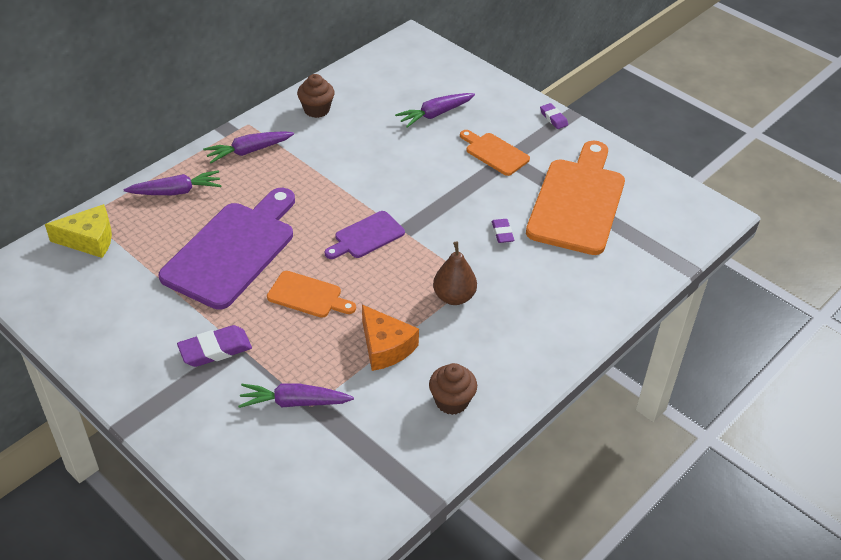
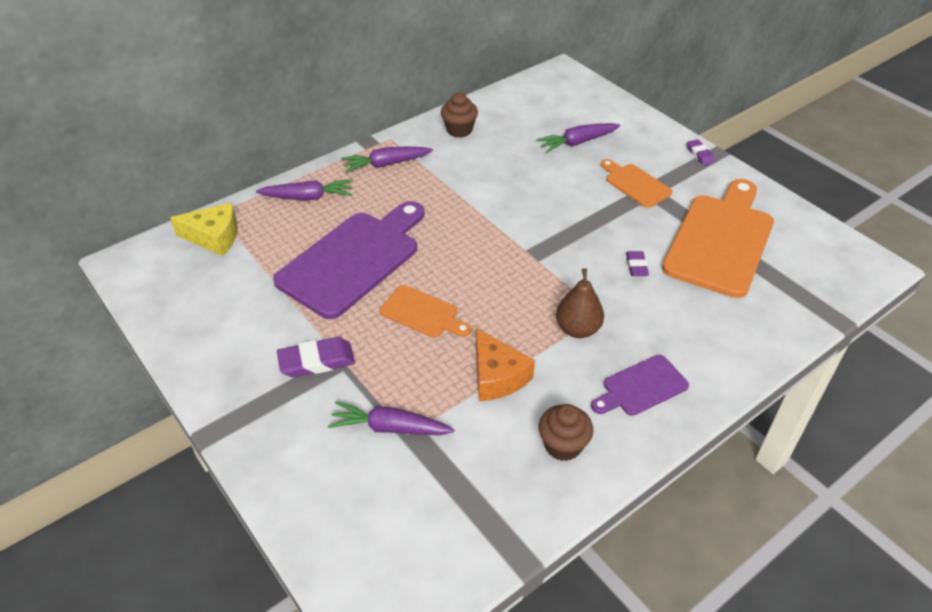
camera: 10 degrees right, 0 degrees up
(366, 236) = (492, 257): purple cutting board -> purple cutting board (641, 387)

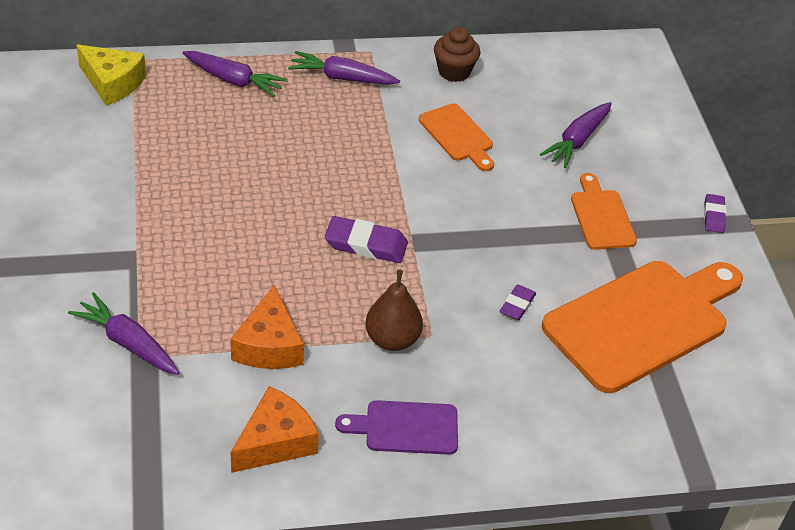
camera: 25 degrees right, 0 degrees up
(316, 361) = (112, 248): purple eraser -> purple eraser (366, 244)
(353, 260) = (226, 165): purple cutting board -> none
(422, 313) = (249, 249): orange cutting board -> orange cutting board (458, 135)
(563, 445) = (275, 441): brown cupcake -> orange cheese
(577, 142) = (577, 141): purple carrot -> purple carrot turned 60 degrees counterclockwise

